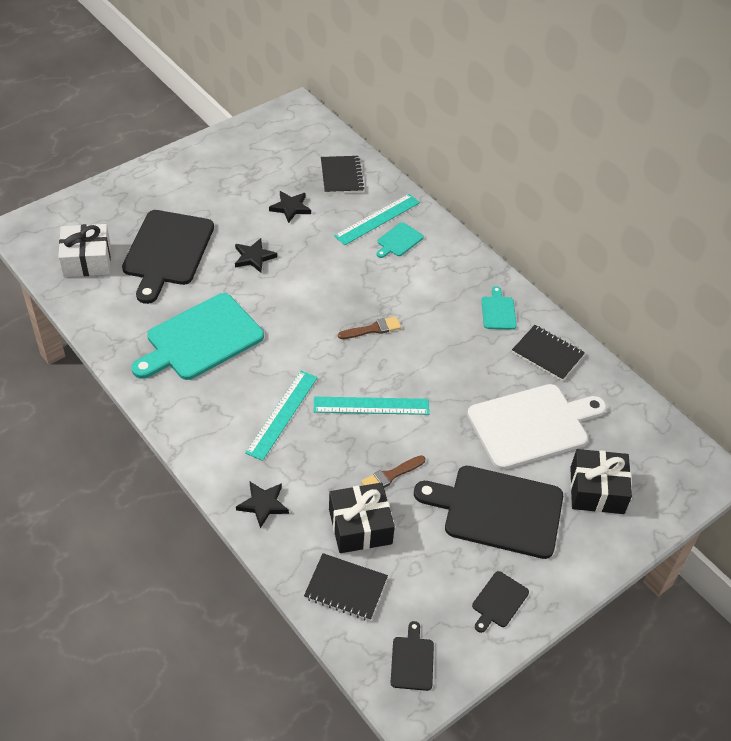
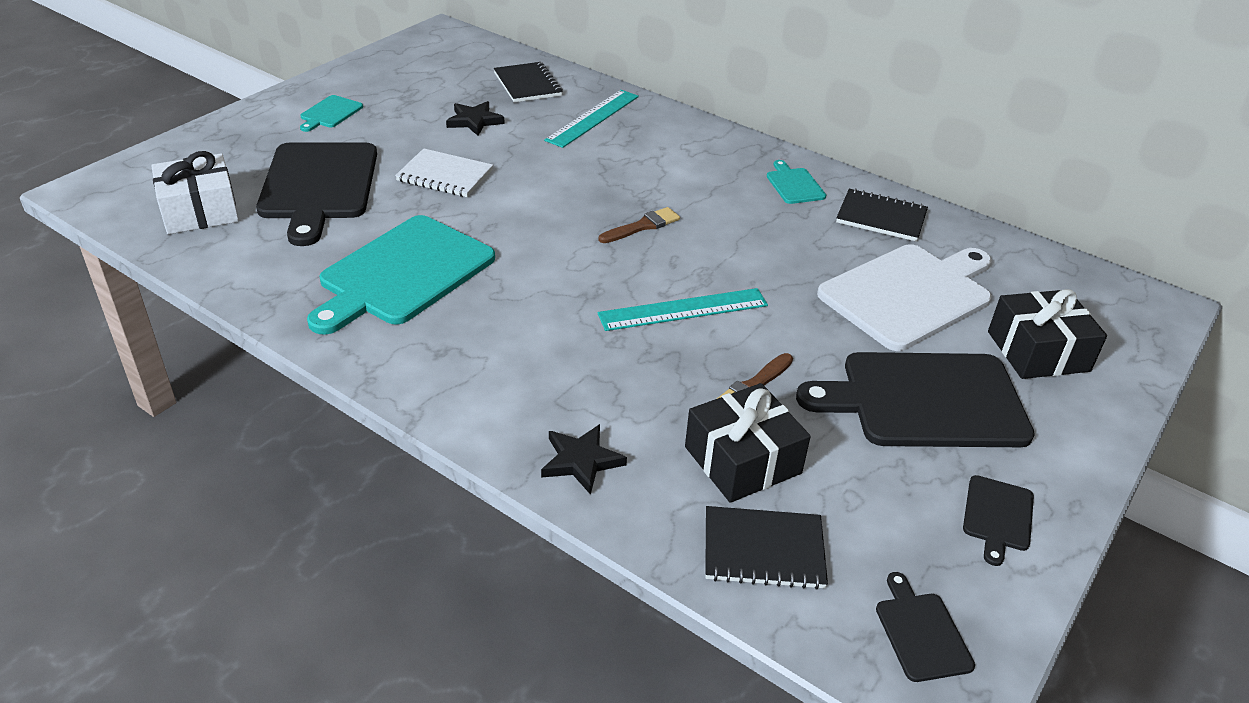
camera: 15 degrees left, 10 degrees down
(254, 257) = (445, 175): black star -> white notebook
(282, 414) = (560, 341): turquoise ruler -> none
(398, 241) = (630, 134): turquoise cutting board -> turquoise cutting board (330, 113)

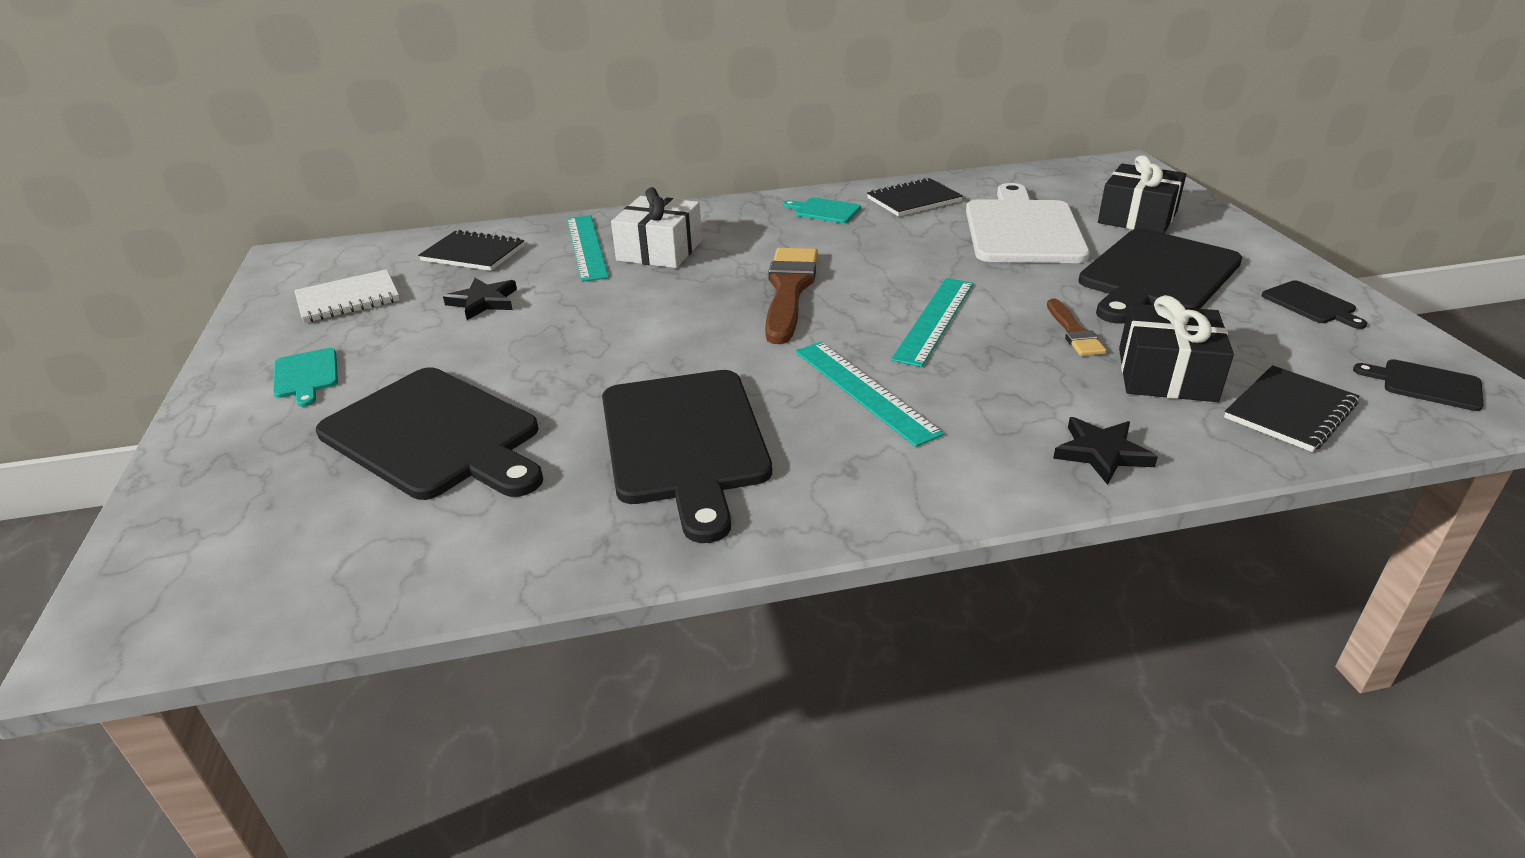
camera: 45 degrees left, 5 degrees down
(200, 211) = (336, 543): white gift -> white gift (659, 250)
(403, 273) = (684, 441): turquoise cutting board -> black cutting board
(445, 175) = (550, 352): white notebook -> white notebook (348, 299)
(542, 318) = (864, 391): none -> turquoise ruler
(642, 226) = (789, 290): brown brush -> brown brush, size x1.85

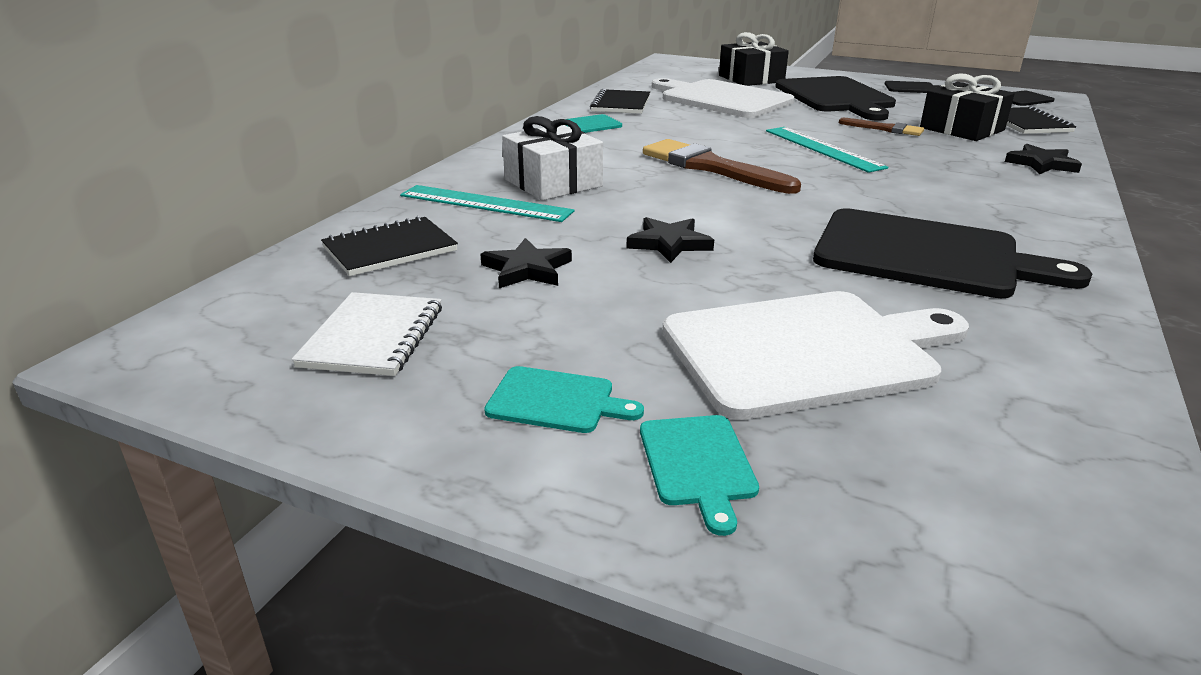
camera: 55 degrees left, 5 degrees down
(257, 440) = (697, 464): none -> turquoise cutting board
(435, 435) = (807, 351): black cutting board -> white cutting board
(583, 330) = (669, 243): none -> black star
(864, 391) = (904, 189): turquoise ruler -> none

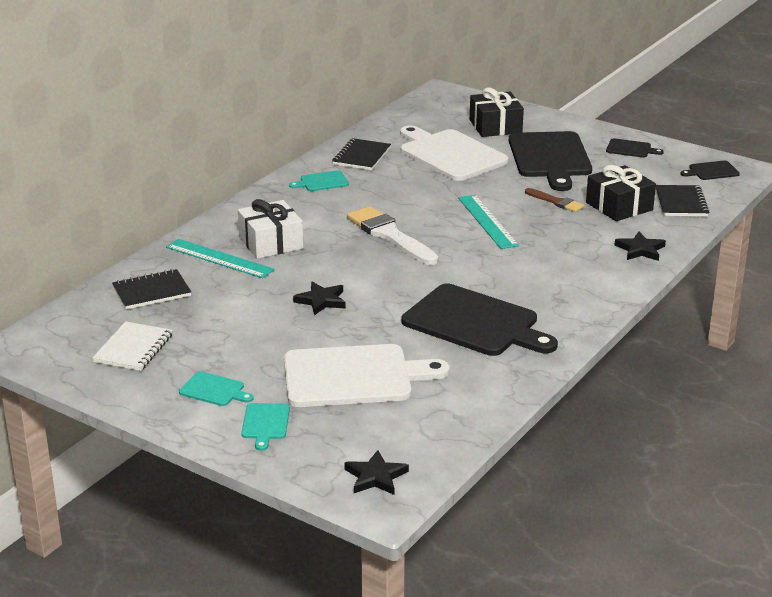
camera: 10 degrees right, 0 degrees up
(527, 269) = (227, 313): black star -> black star (375, 477)
(711, 167) = (390, 235): brown brush -> white brush

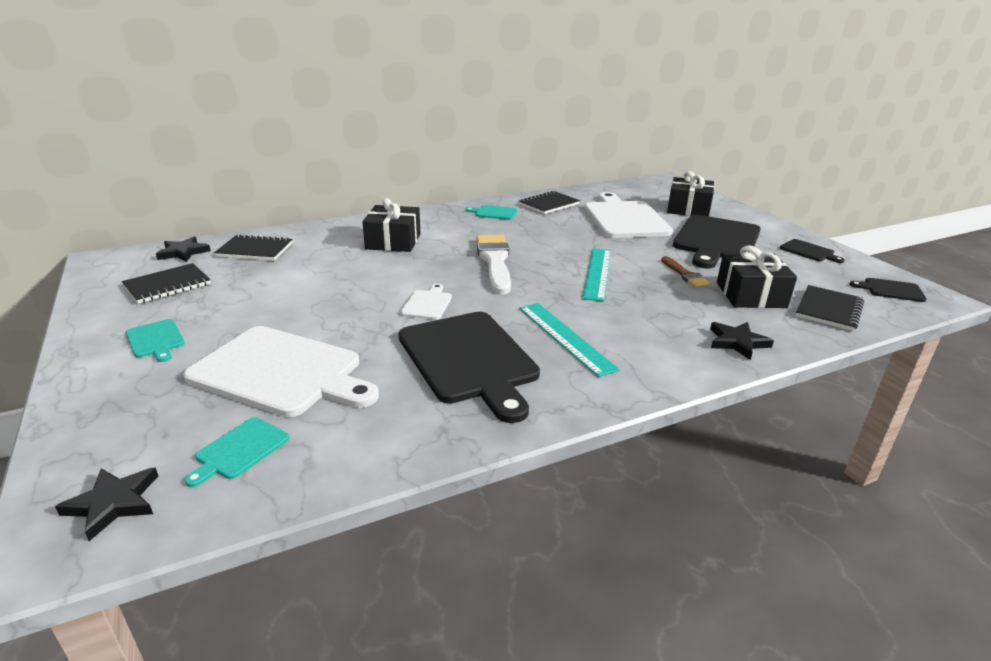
camera: 30 degrees right, 0 degrees up
(133, 348) = (167, 285): white notebook -> black notebook
(219, 258) = (339, 242): turquoise ruler -> turquoise ruler (565, 337)
(265, 423) = (134, 389): turquoise cutting board -> turquoise cutting board (240, 450)
(271, 243) = (393, 241): white gift -> black gift
(321, 301) = (362, 294): black star -> black star (183, 252)
(386, 291) = (427, 304): none -> white cutting board

